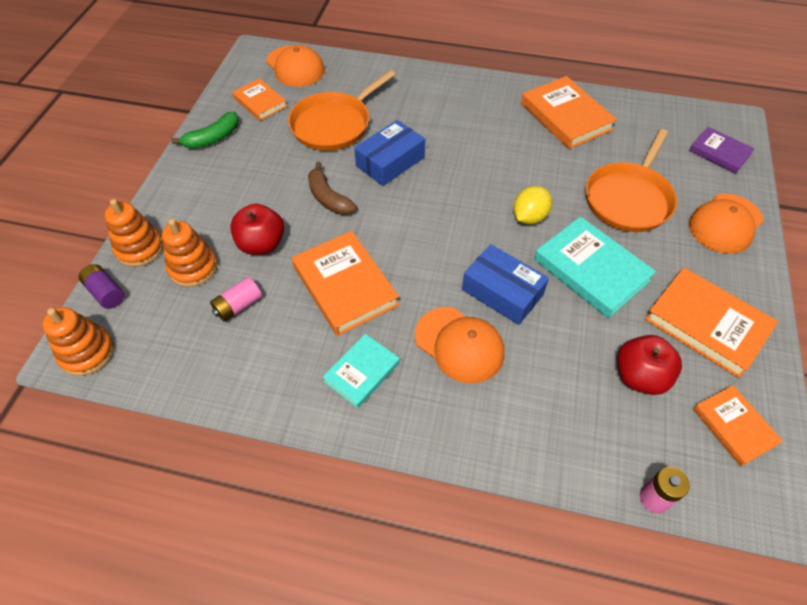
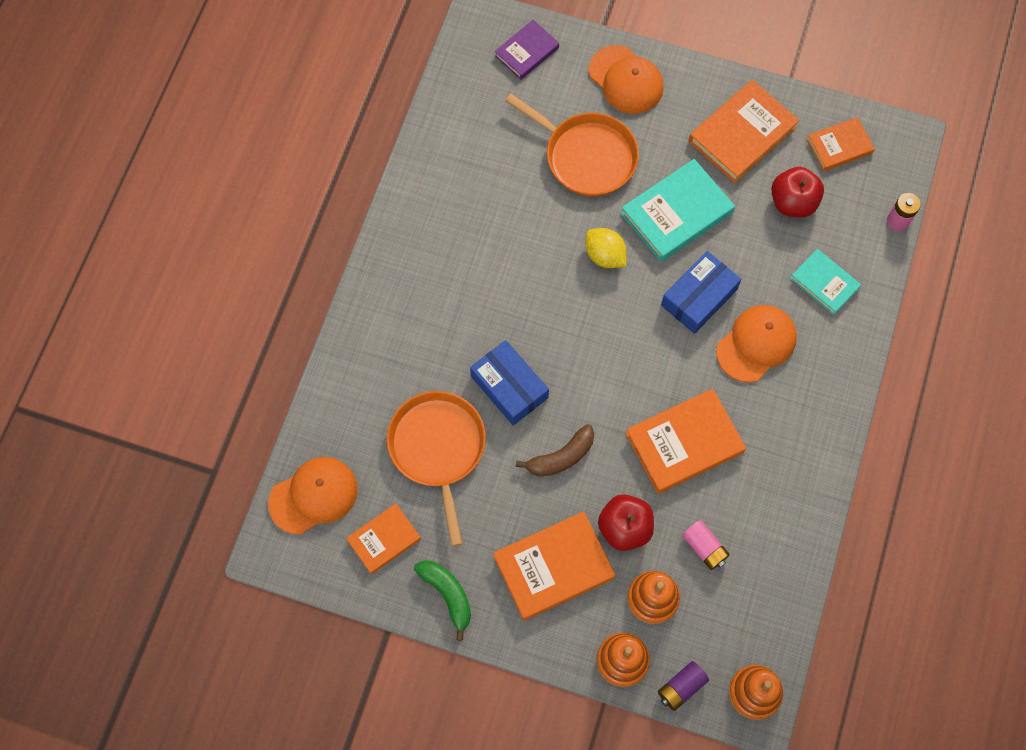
camera: 85 degrees left, 15 degrees up
(334, 124) = (438, 448): orange pan -> orange pan turned 150 degrees counterclockwise
(362, 372) = (783, 431): turquoise book -> turquoise book (824, 283)
(565, 117) = (452, 188): orange book -> orange book (553, 567)

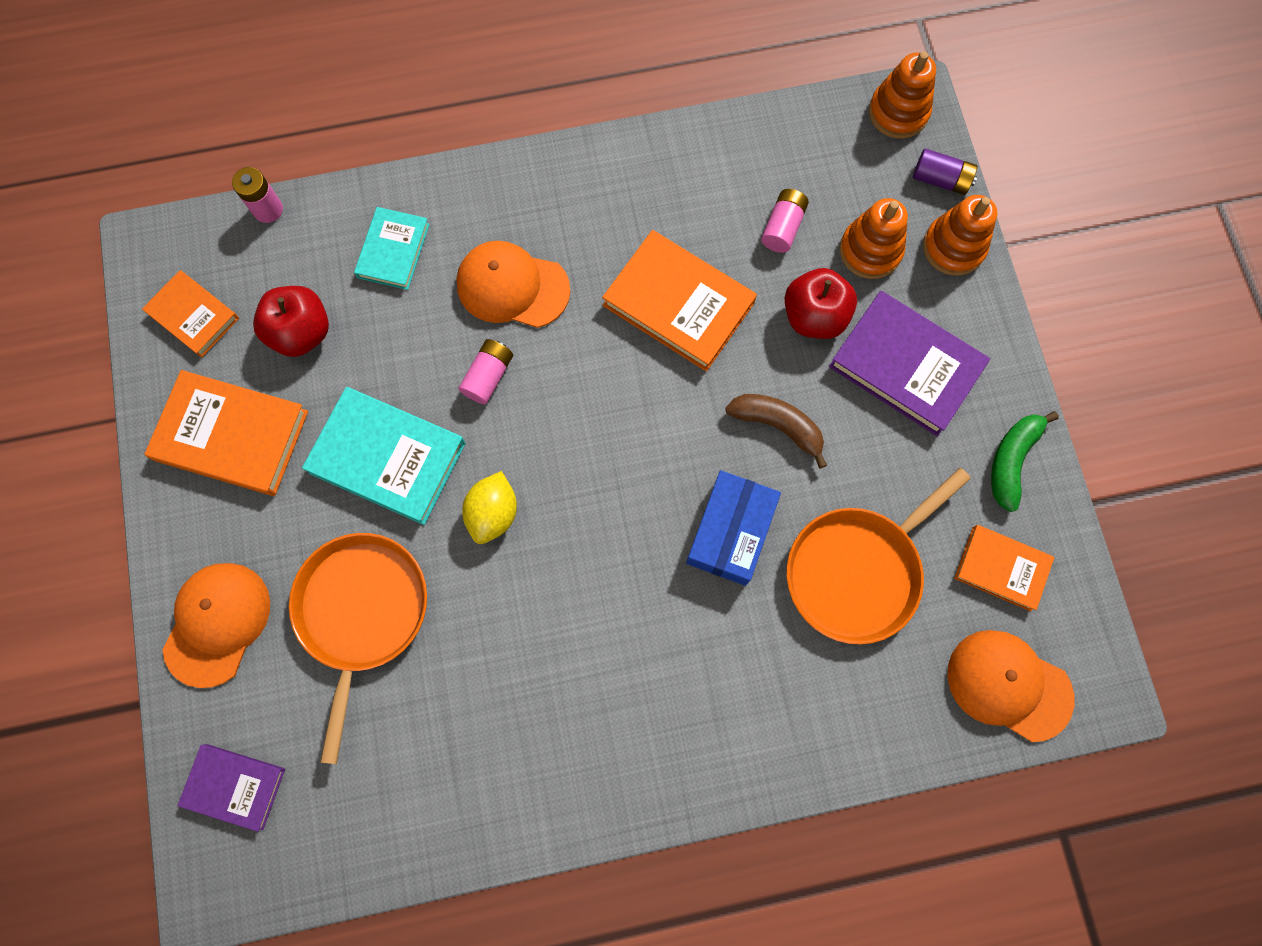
camera: 120 degrees left, 5 degrees up
(553, 567) = (905, 366): orange book -> purple book
(699, 297) = (488, 376): blue box -> pink battery

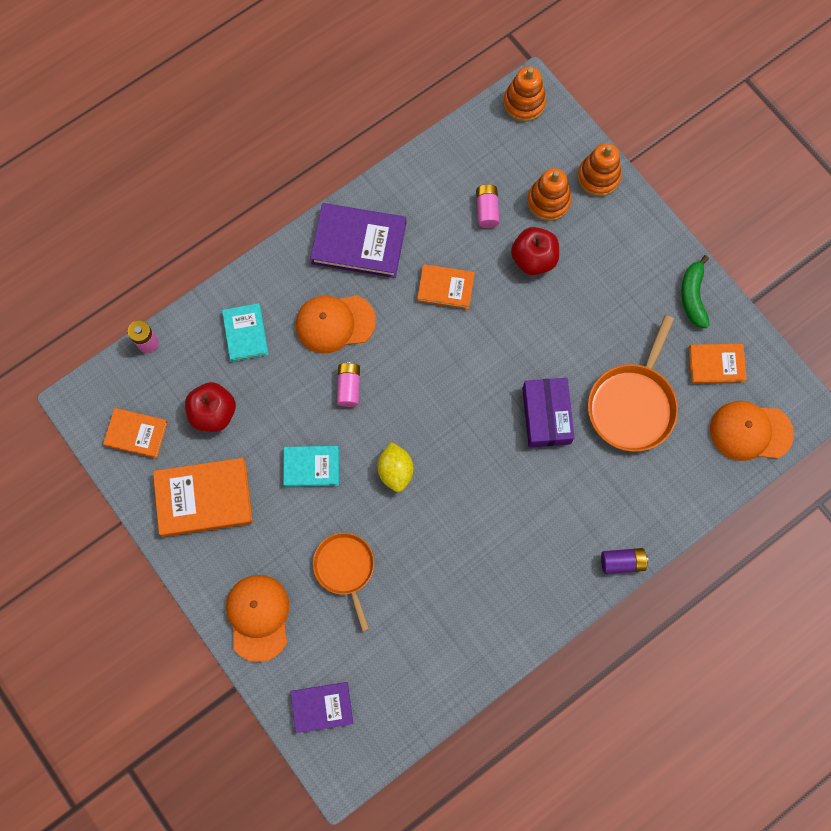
camera: 25 degrees left, 0 degrees up
(361, 612) = (345, 568): orange pan -> orange pan, size x0.66
(387, 458) = (311, 467): turquoise book -> turquoise book, size x0.61
(678, 304) = (445, 288): orange book -> orange book, size x0.61
(730, 531) = (546, 415): blue box -> purple box
(778, 425) = (543, 337): brown banana -> none
(905, 366) = (603, 266): purple book -> purple book (359, 243)
(940, 180) = (570, 136): purple battery -> purple battery (622, 562)

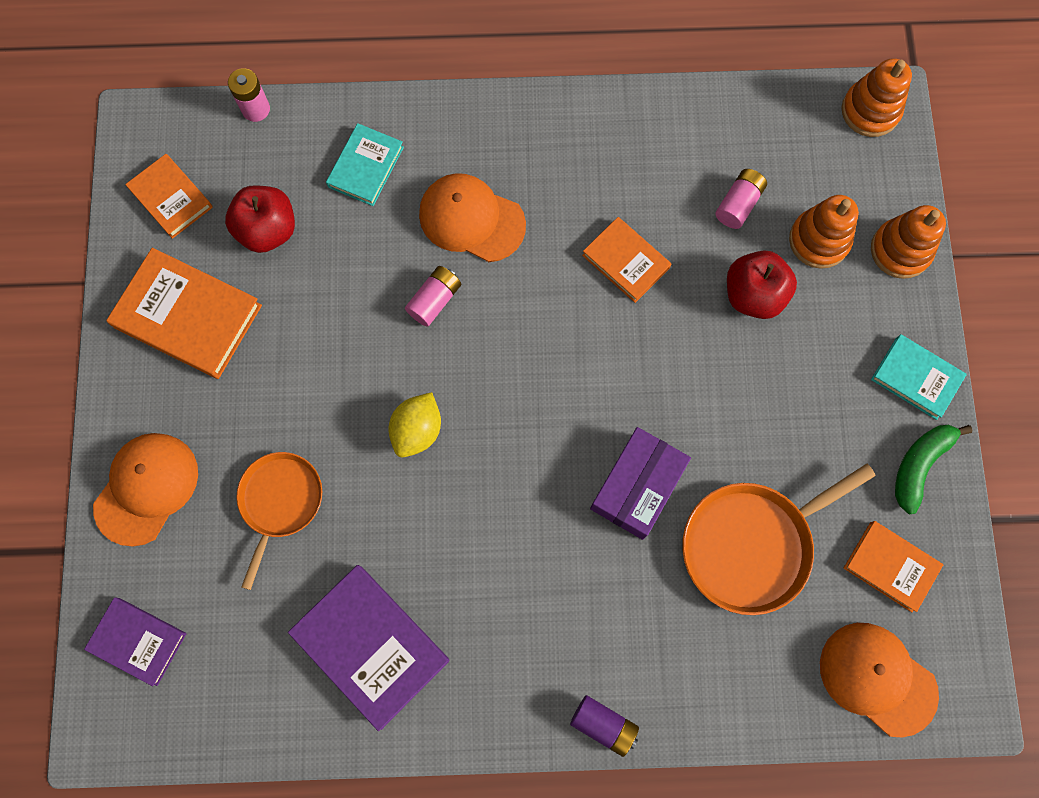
camera: 35 degrees right, 0 degrees up
(311, 467) = (328, 361): turquoise book -> turquoise book (916, 378)
(359, 243) = (564, 148): purple book -> purple book (371, 646)

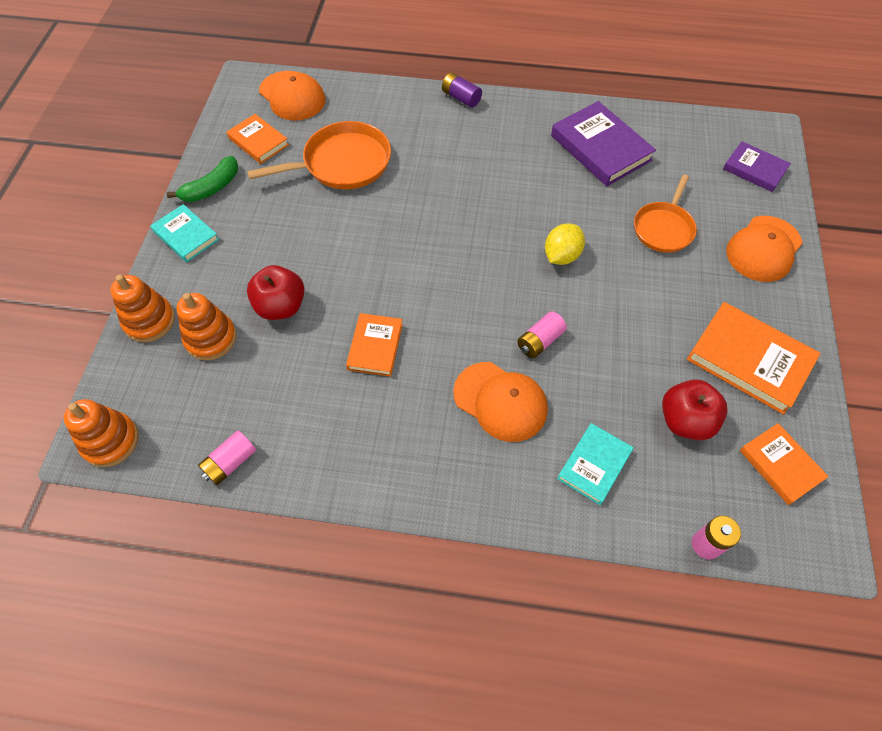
camera: 170 degrees left, 15 degrees down
(626, 261) = (375, 346): orange book -> orange book turned 45 degrees clockwise
(637, 486) = (408, 202): purple box -> none
(738, 204) = (265, 377): pink battery -> pink battery (230, 462)

